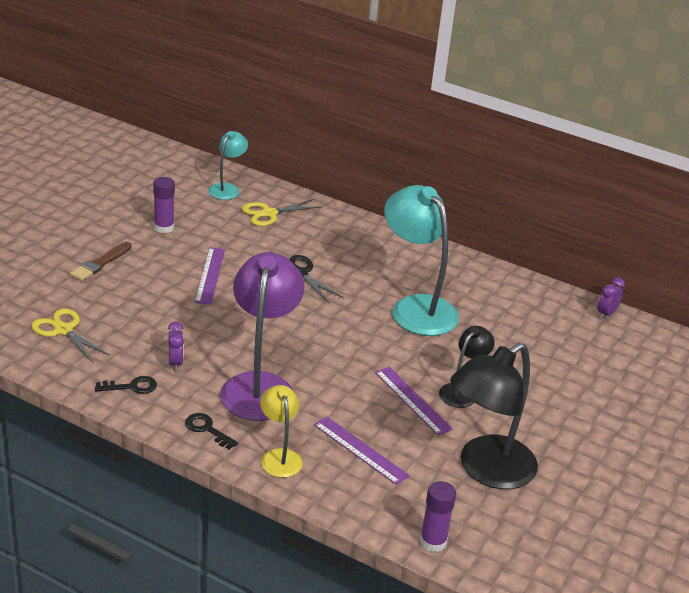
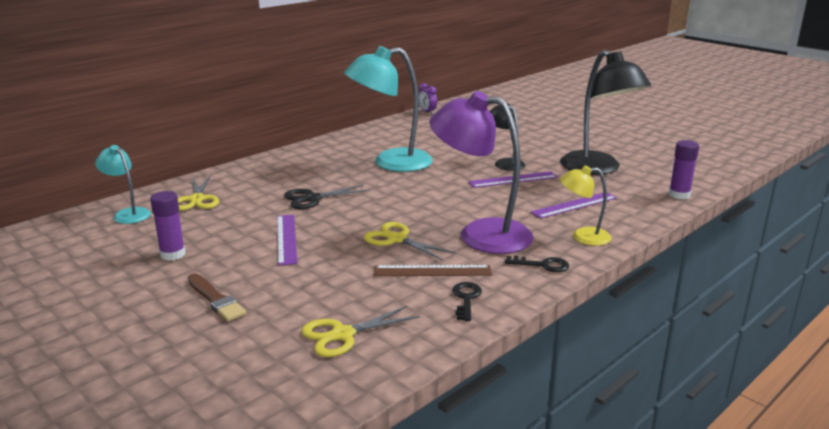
camera: 70 degrees left, 10 degrees down
(175, 363) = (432, 271): purple clock -> brown ruler
(207, 429) = (542, 265): black key -> black key turned 135 degrees counterclockwise
(210, 275) = (286, 239): purple ruler -> purple ruler turned 60 degrees clockwise
(230, 335) = (396, 239): none -> yellow scissors

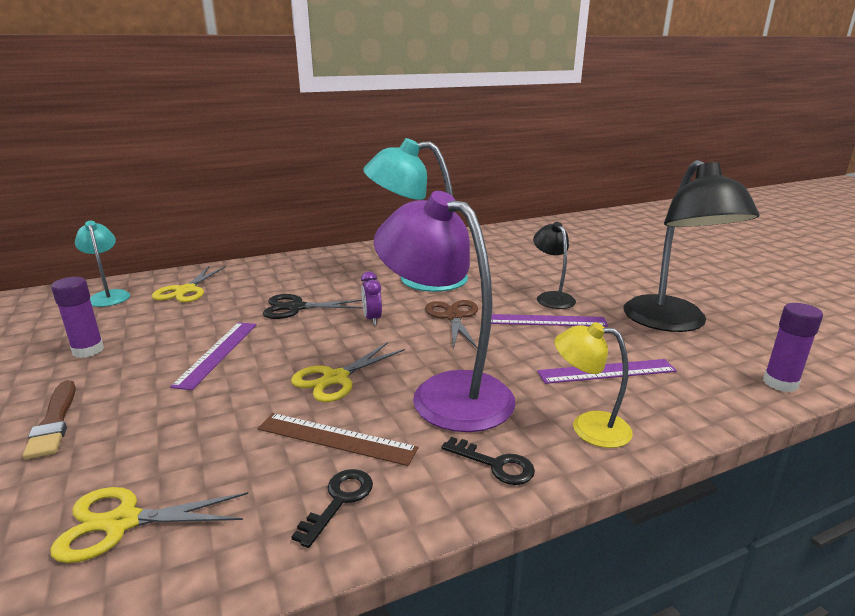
camera: 20 degrees right, 0 degrees up
(396, 239) = (335, 379): yellow scissors -> yellow scissors turned 105 degrees counterclockwise
(427, 112) = (506, 228): purple clock -> purple clock (372, 319)
(444, 187) = (453, 317): none -> brown scissors

